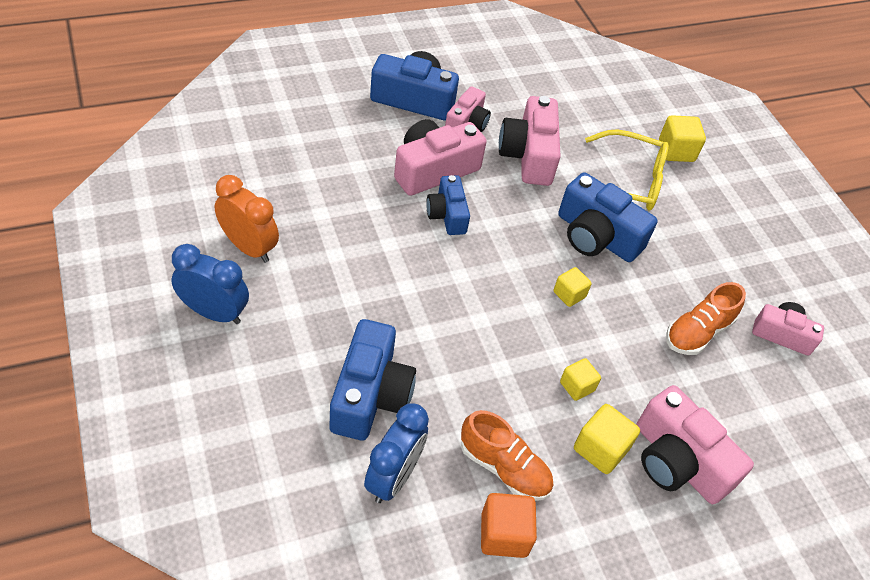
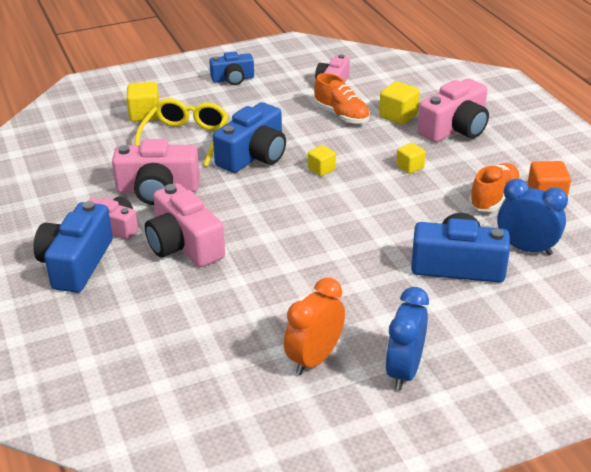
camera: 85 degrees left, 15 degrees down
(447, 215) = (244, 234): blue camera -> blue camera (233, 79)
(600, 449) = (459, 158): yellow cube -> yellow cube (398, 116)

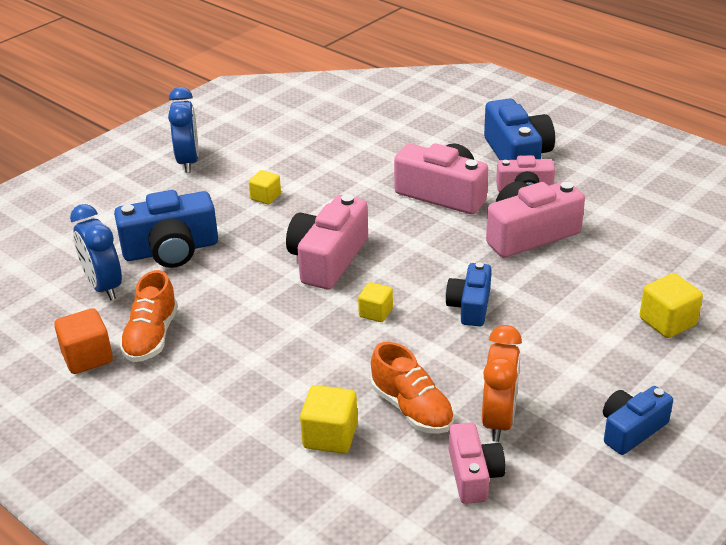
camera: 155 degrees right, 0 degrees up
(186, 138) = (574, 304): yellow glasses -> none
(254, 155) = (470, 306): blue camera -> blue camera, size x0.62
(314, 359) = (262, 150): orange clock -> orange clock (499, 420)
(341, 115) = (412, 409): orange shoe -> orange shoe turned 150 degrees counterclockwise
(410, 167) = (270, 350): yellow cube -> yellow cube (265, 197)
(455, 128) = (235, 438): pink camera -> pink camera (328, 259)
(526, 248) = (103, 287): blue clock -> blue clock turned 60 degrees clockwise

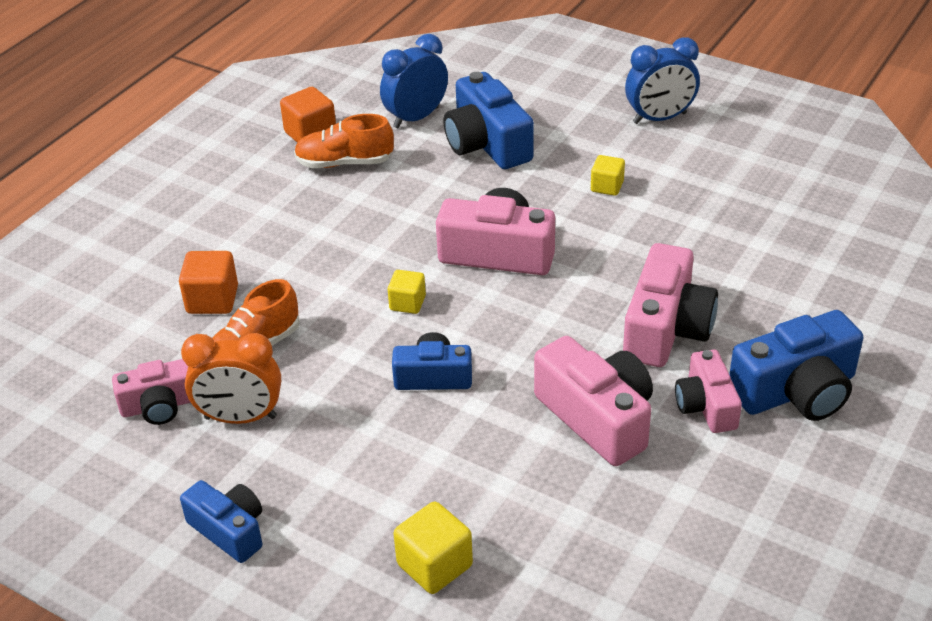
camera: 80 degrees right, 5 degrees up
(330, 436) = (212, 300): yellow cube -> orange cube

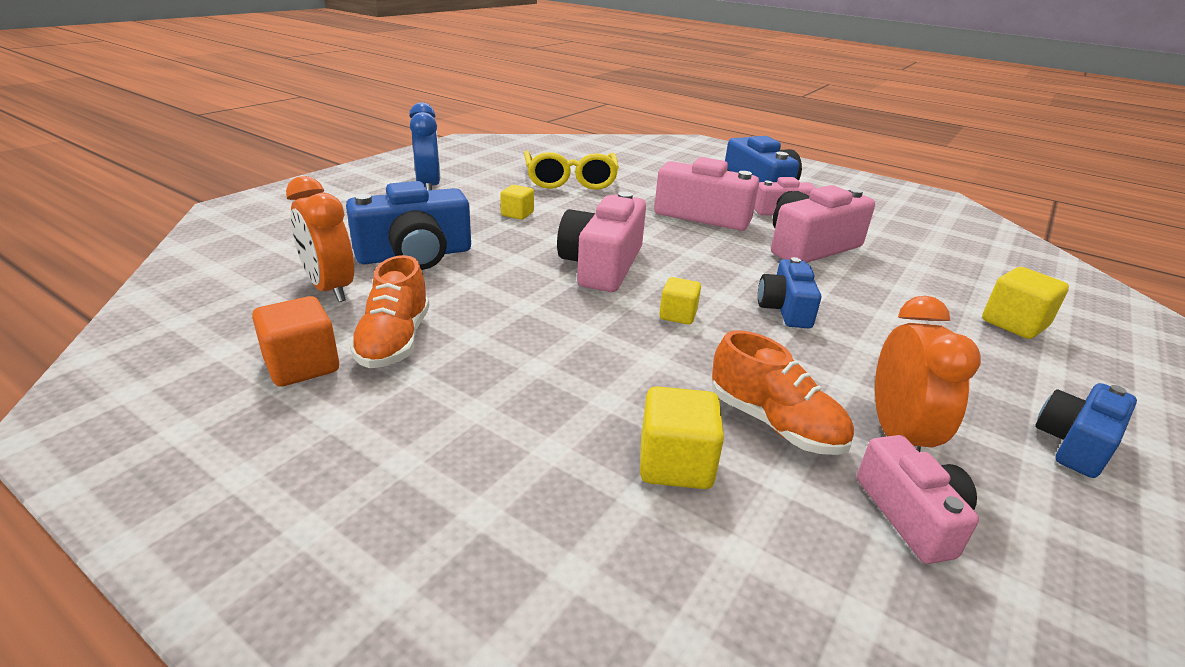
camera: 90 degrees left, 10 degrees down
(212, 300) = (675, 464): orange cube -> yellow cube
(416, 117) = (330, 289): blue clock -> orange clock
(735, 213) = (570, 181): none -> yellow glasses

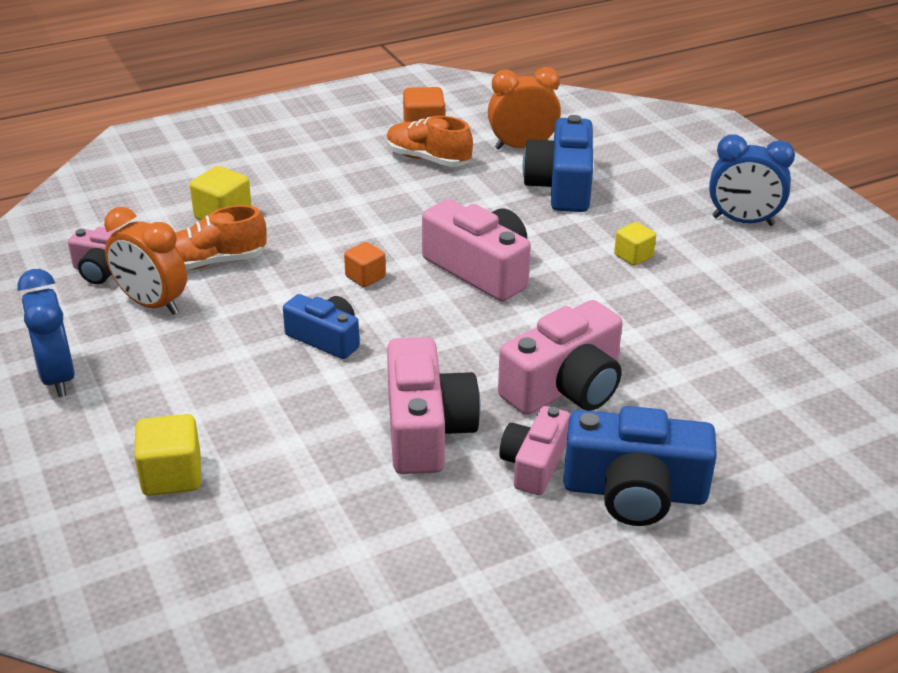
camera: 120 degrees right, 5 degrees up
(570, 181) = (734, 322): yellow glasses -> none
(678, 315) = (365, 277): yellow cube -> orange cube
(1075, 444) = (57, 377): blue camera -> blue clock

